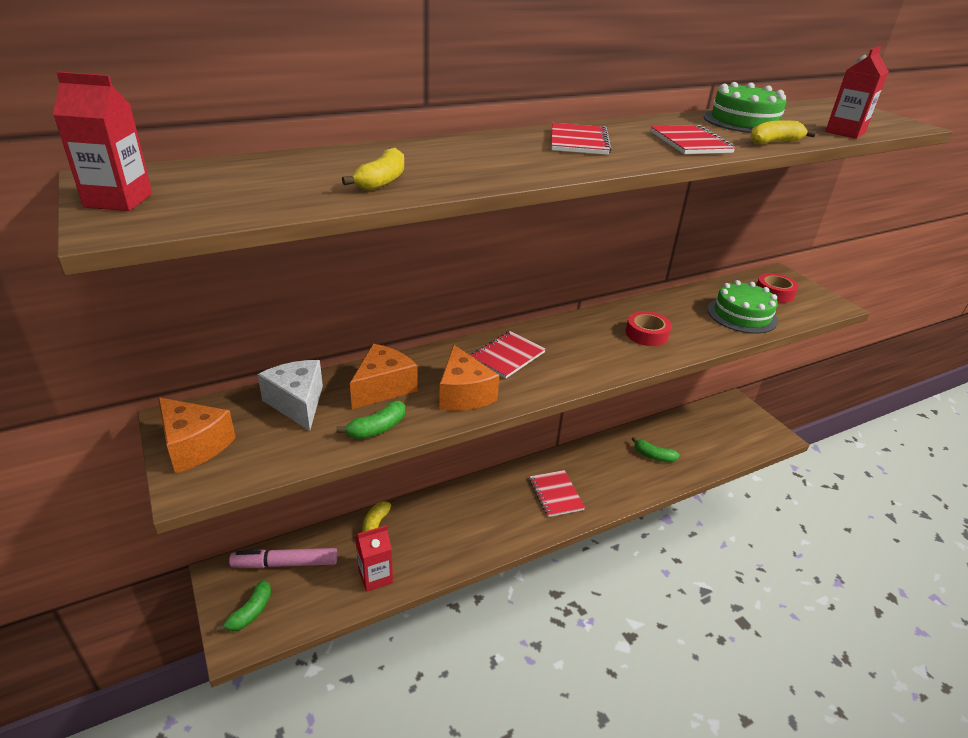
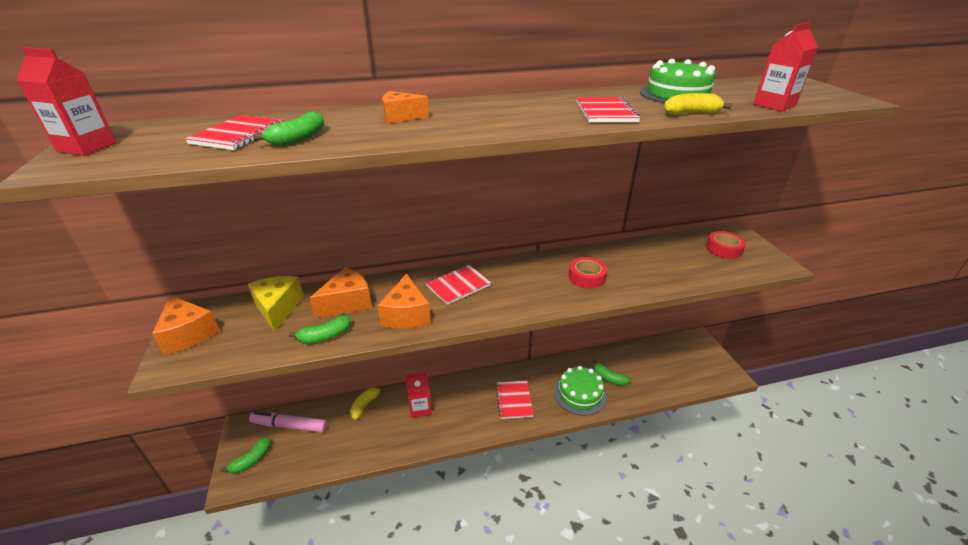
camera: 15 degrees right, 0 degrees up
(297, 403) = (278, 308): white cheese -> yellow cheese
(375, 576) = (349, 447): red carton -> red carton (420, 408)
(382, 181) = (298, 138): yellow banana -> green banana
(473, 152) = (400, 117): none -> orange cheese
(578, 141) = (502, 109): red notebook -> red notebook (238, 134)
(742, 315) = (683, 267): green cake -> green cake (580, 394)

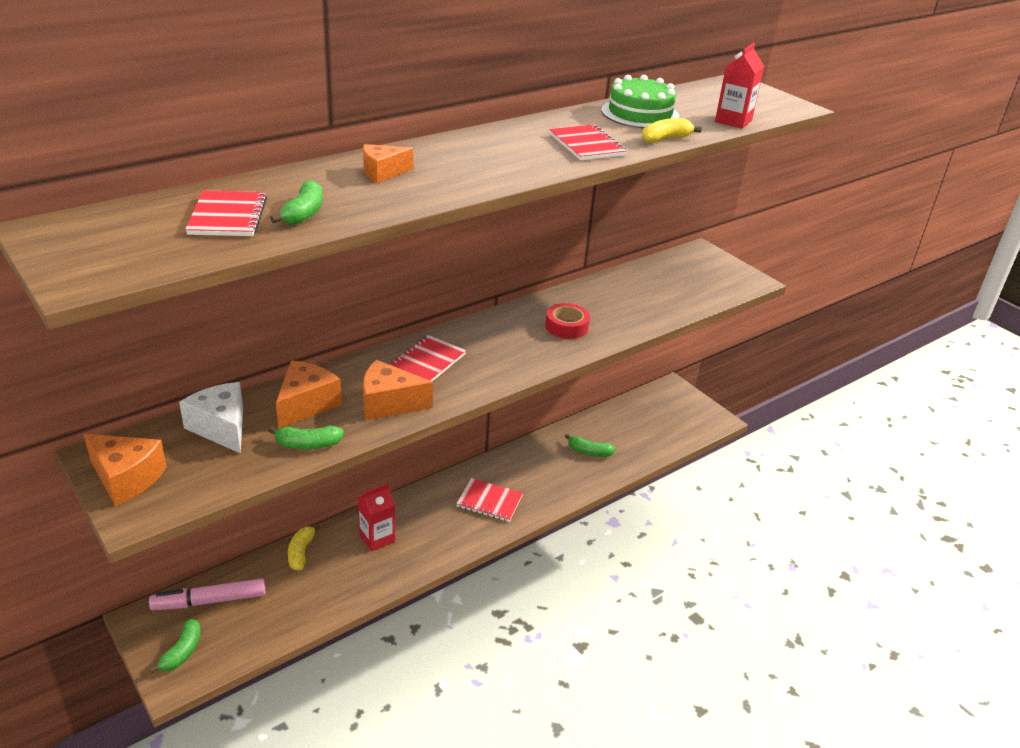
camera: 25 degrees left, 0 degrees up
(87, 147) = (68, 254): red carton -> none
(278, 308) = (221, 427): yellow cheese -> white cheese
(325, 336) = (308, 444): green banana -> green banana turned 45 degrees clockwise
(406, 314) = (388, 403): orange cheese -> orange cheese turned 120 degrees clockwise
(514, 400) = (489, 501): red notebook -> red notebook turned 45 degrees counterclockwise
(580, 394) = (563, 476): green cake -> none
(723, 249) = (694, 272): red tape -> none

